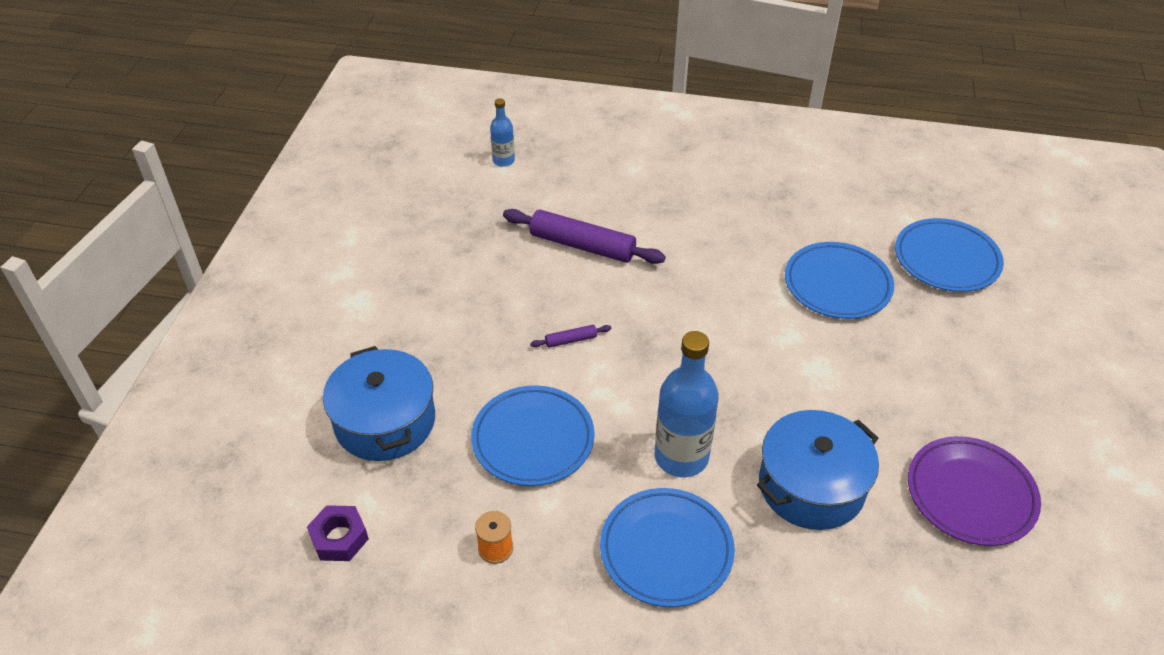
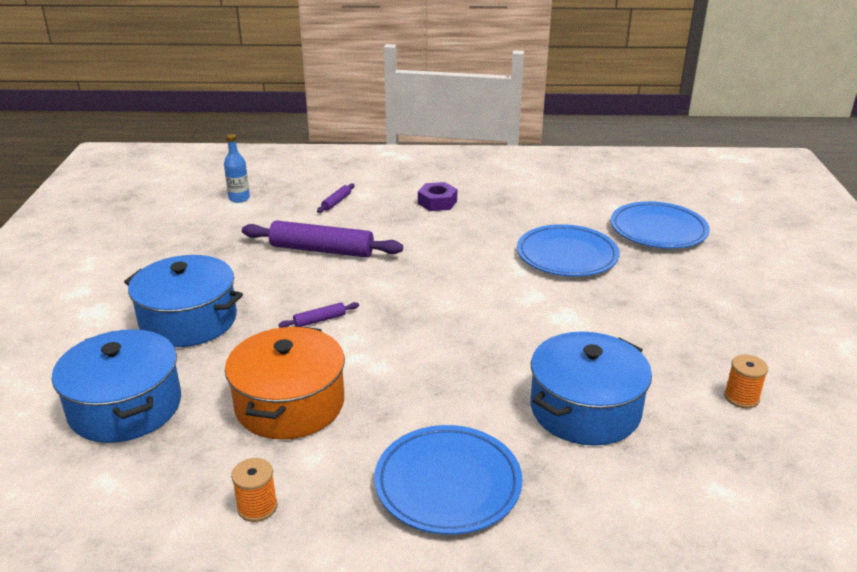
camera: 10 degrees left, 15 degrees down
(339, 538) = (71, 521): purple nut -> purple nut (437, 202)
(445, 324) = (188, 320): none -> blue pot
(533, 439) = (289, 404): blue plate -> orange pot
(604, 177) = (336, 202): none -> purple rolling pin
(681, 457) = (448, 401): blue bottle -> none
(970, 494) = (741, 397): purple plate -> orange spool

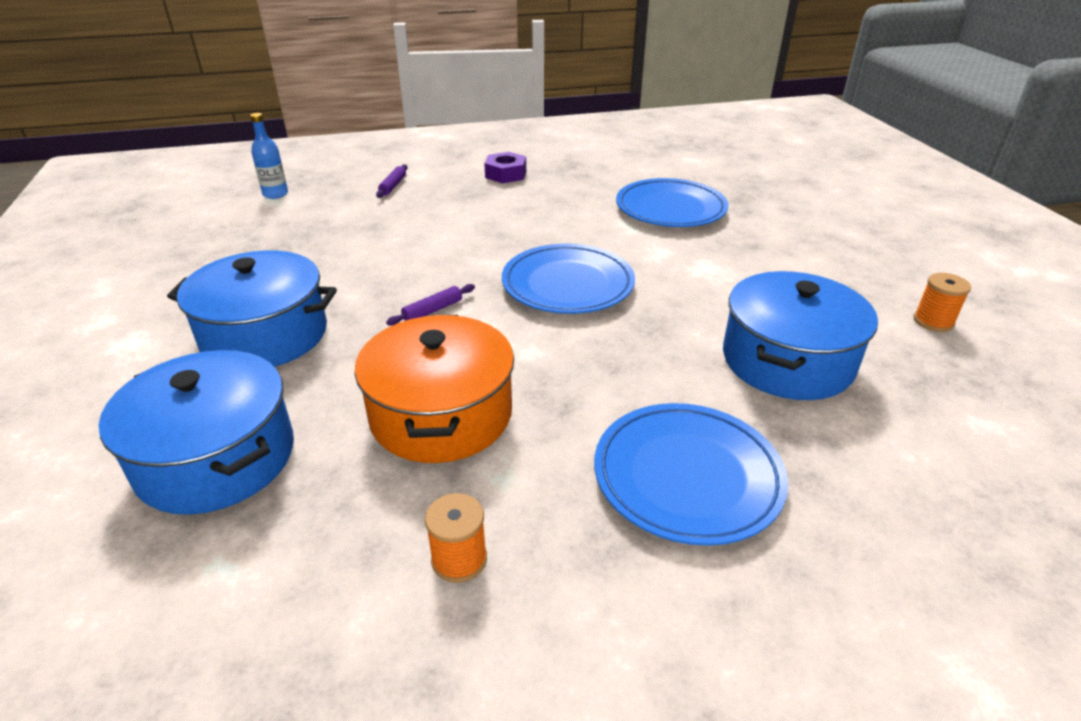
camera: 15 degrees left, 5 degrees up
(322, 250) = (399, 235): purple rolling pin -> none
(658, 230) = (744, 175): blue plate -> blue plate (567, 284)

